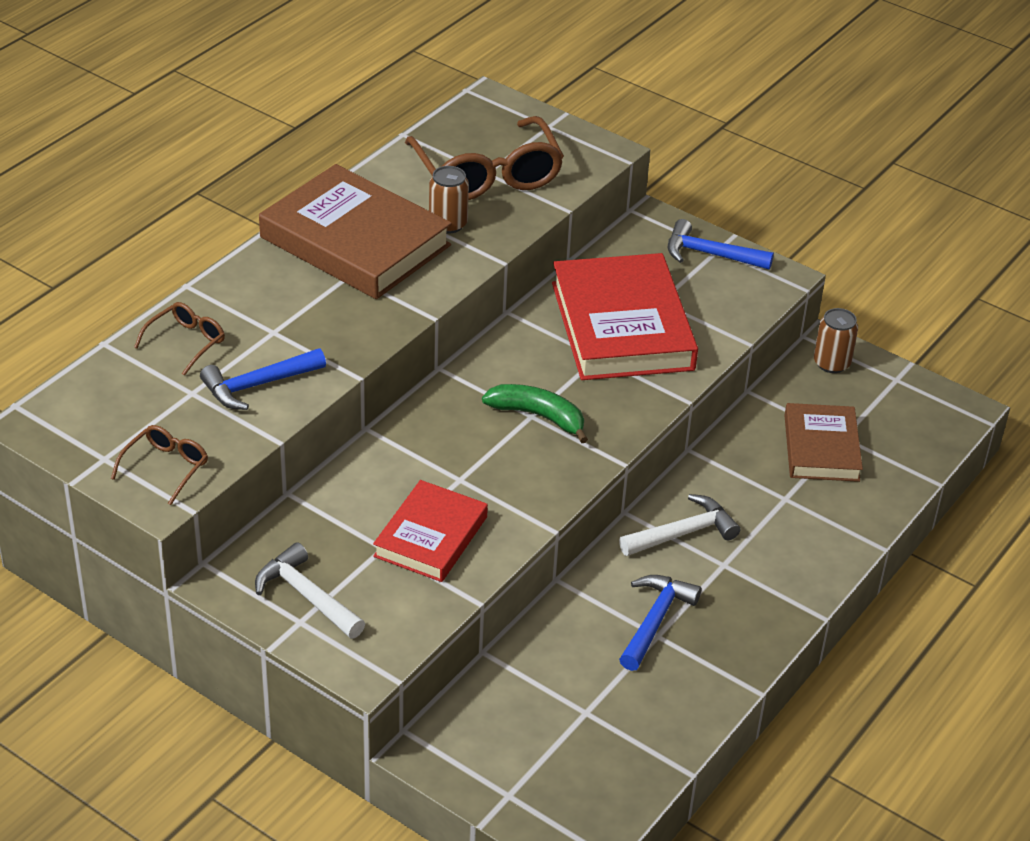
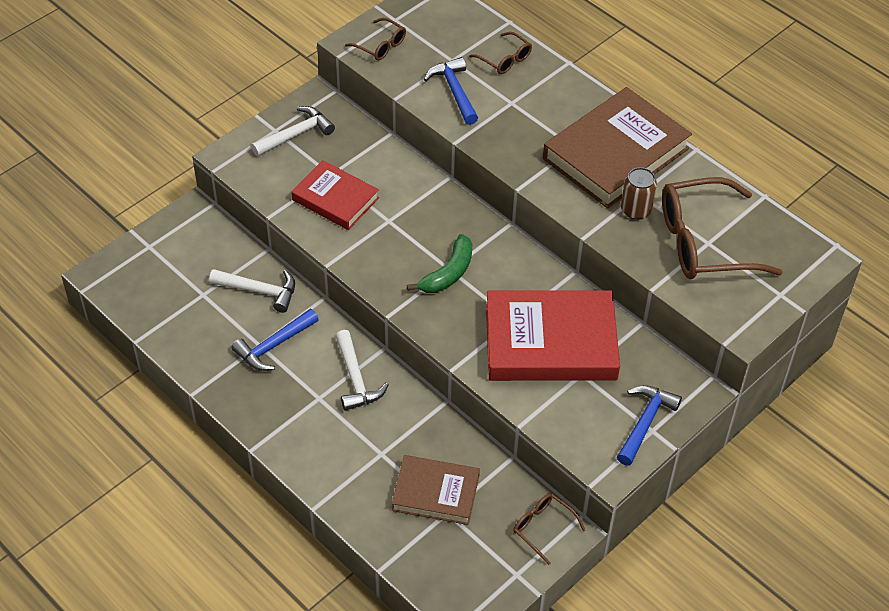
camera: 100 degrees right, 10 degrees up
(564, 649) = (260, 291): none -> white hammer
(655, 620) = (273, 346): blue hammer -> blue hammer turned 105 degrees clockwise
(831, 363) = (543, 528): brown can -> brown glasses

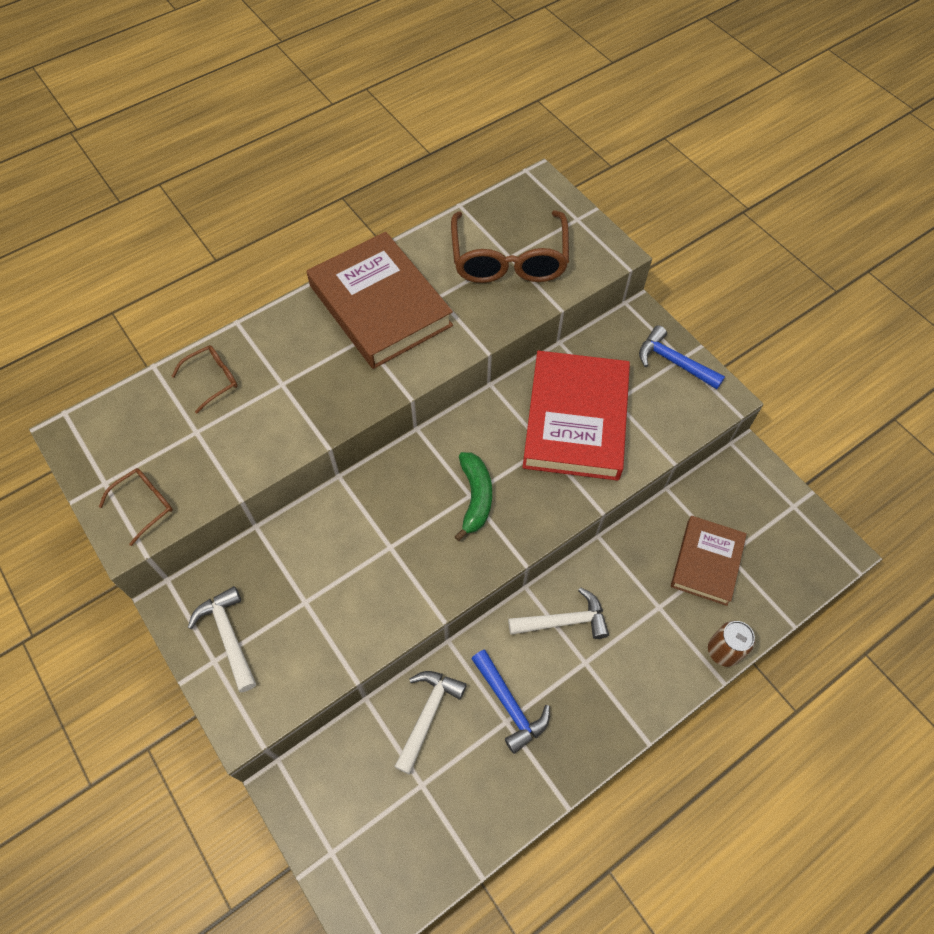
camera: 80 degrees left, 10 degrees up
(335, 199) = (345, 601): red book -> none
(448, 273) = (475, 497): green banana -> green banana turned 45 degrees clockwise
(454, 91) = (247, 436): blue hammer -> none
(543, 528) = (745, 477): brown glasses -> none
(636, 210) = (459, 303): brown can -> brown can (723, 651)

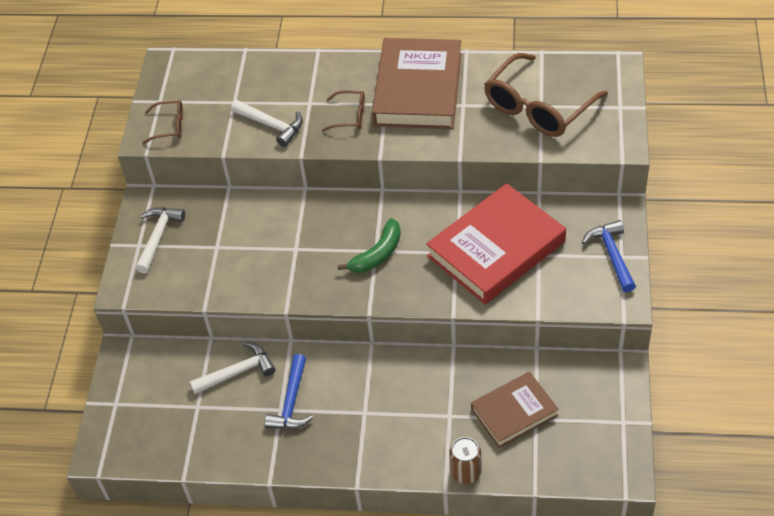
camera: 45 degrees right, 10 degrees down
(213, 379) = (271, 77): brown glasses -> brown glasses (350, 116)
(564, 621) = (376, 379): white hammer -> white hammer (272, 125)

